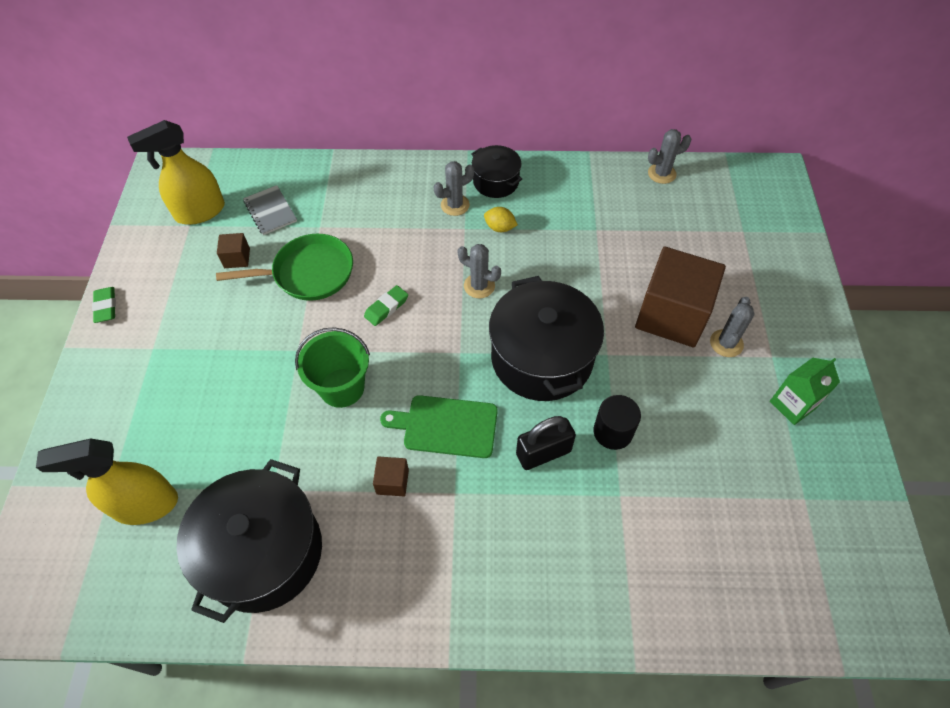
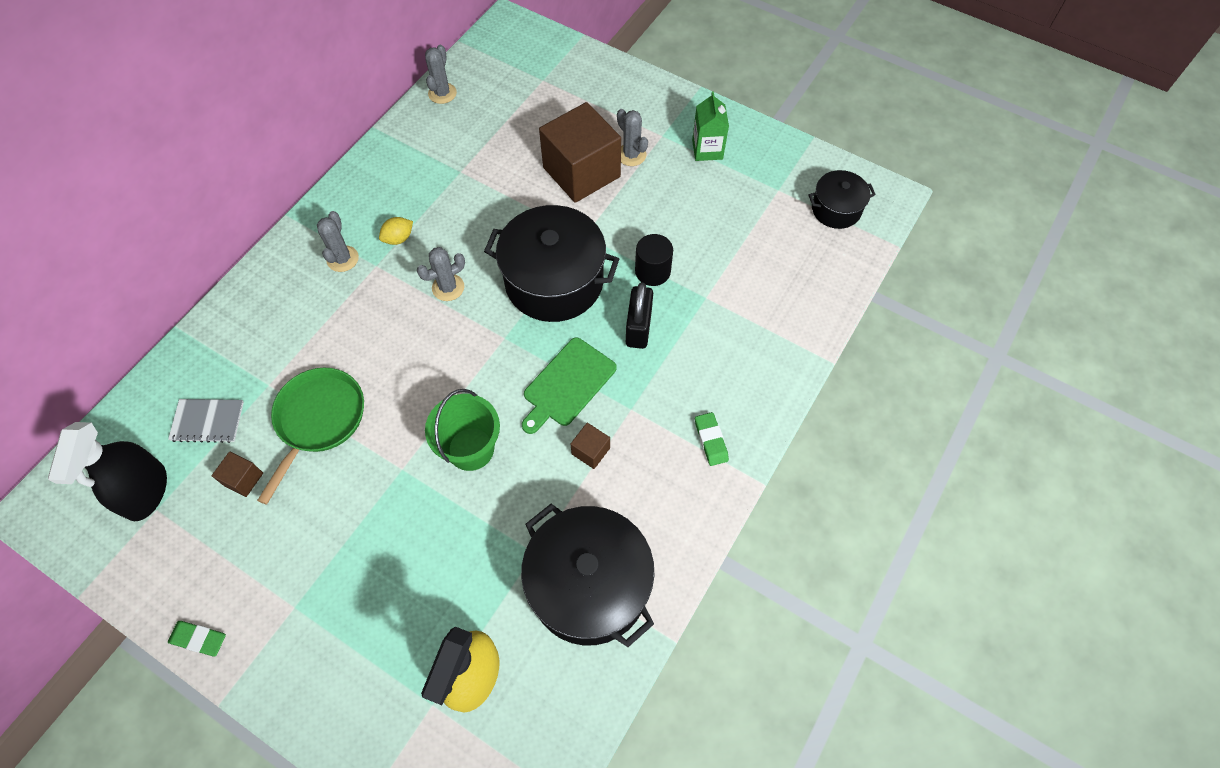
camera: 60 degrees left, 5 degrees up
(200, 212) = (146, 492): yellow spray bottle -> black spray bottle
(386, 307) = (413, 372): green eraser -> green eraser (711, 440)
(496, 182) = (344, 213): black pot -> black pot (836, 209)

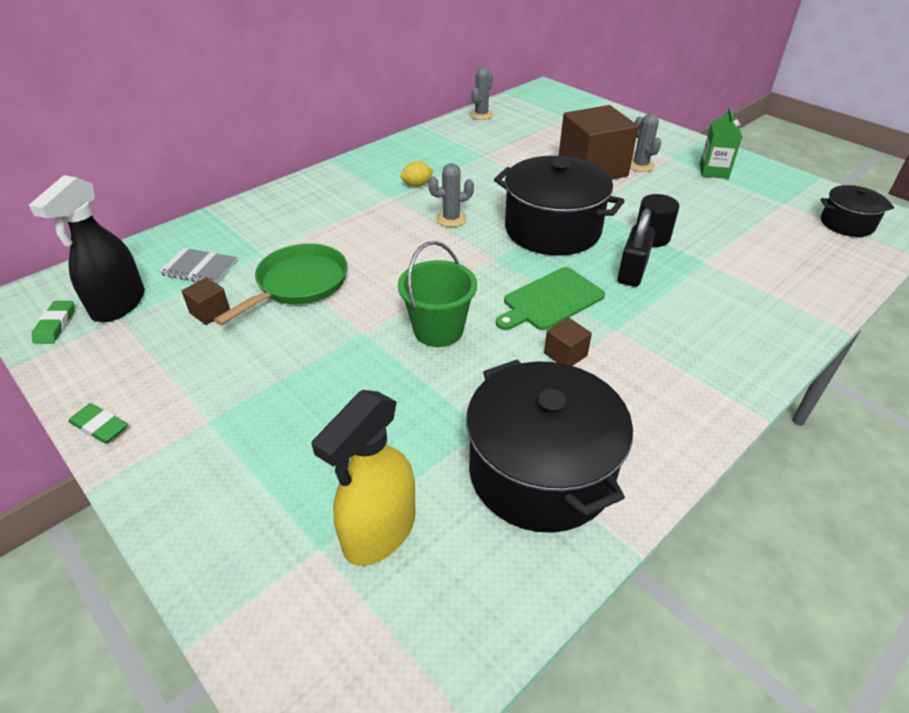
camera: 15 degrees right, 20 degrees down
(342, 259) = (364, 189): grey cactus -> none
(711, 440) = (704, 370): green eraser -> green eraser (55, 325)

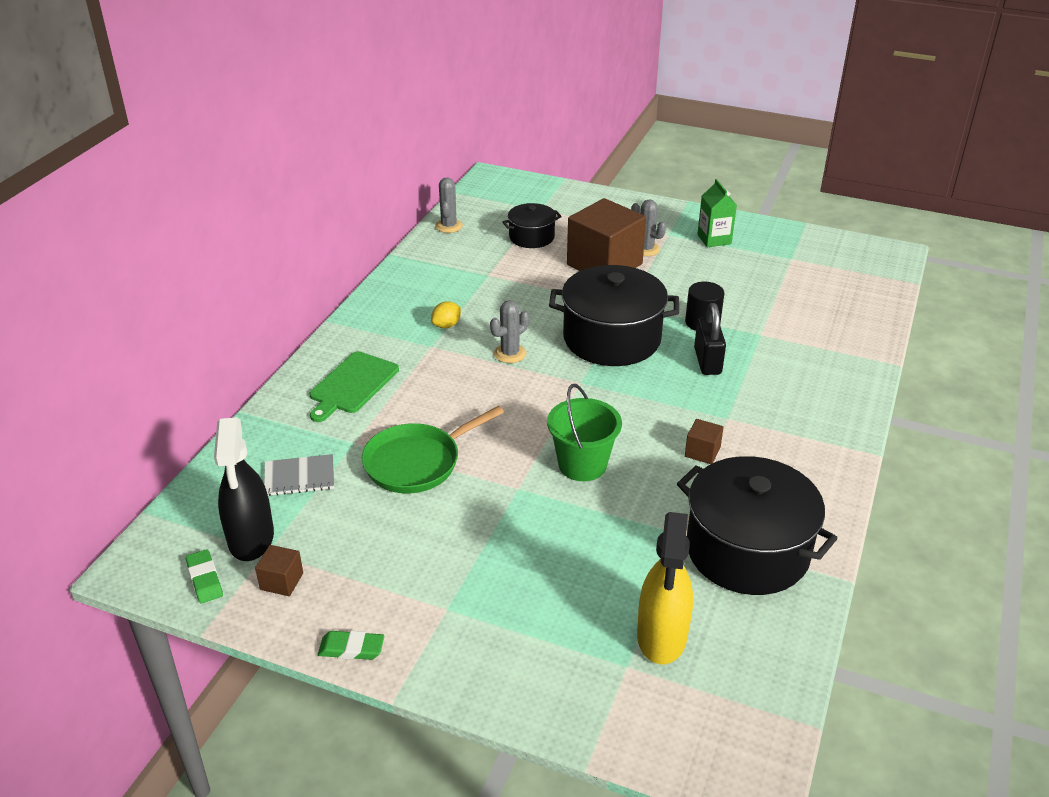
camera: 25 degrees left, 5 degrees down
(210, 312) = (354, 516): brown cube -> brown cube (281, 581)
(298, 284) = (417, 462): green pan -> green pan turned 135 degrees counterclockwise
(550, 300) = (657, 408): green cutting board -> green cutting board (352, 385)
(847, 224) = (850, 265): black pot -> black pot (531, 237)

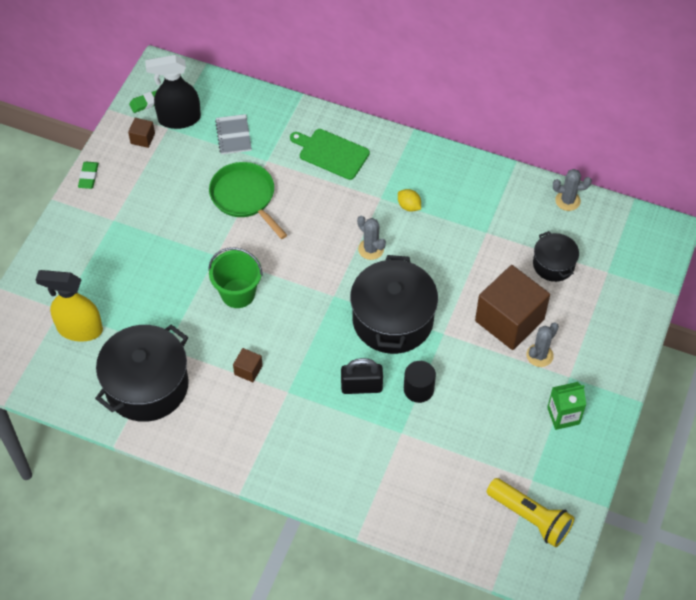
camera: 90 degrees right, 20 degrees up
(833, 260) = (530, 517): none -> yellow flashlight

